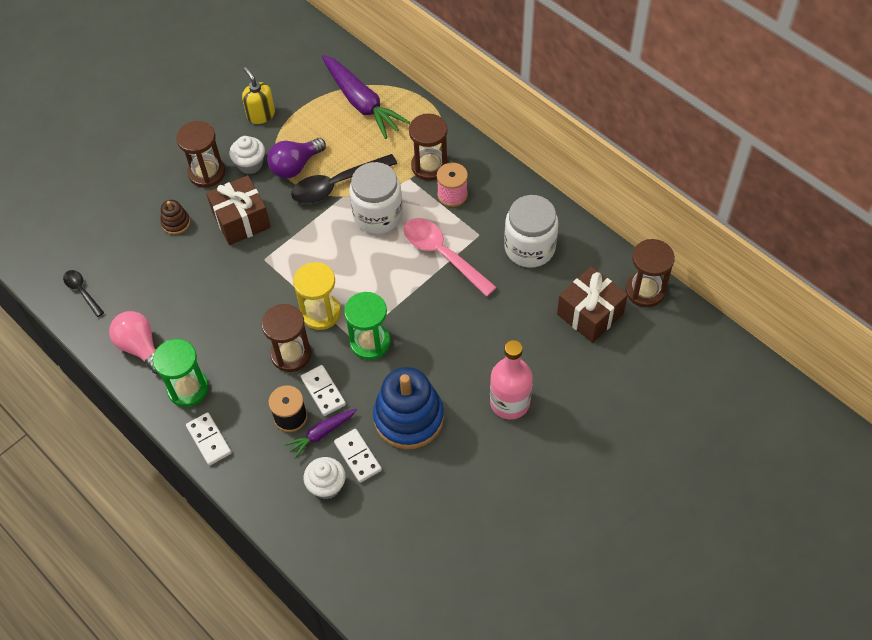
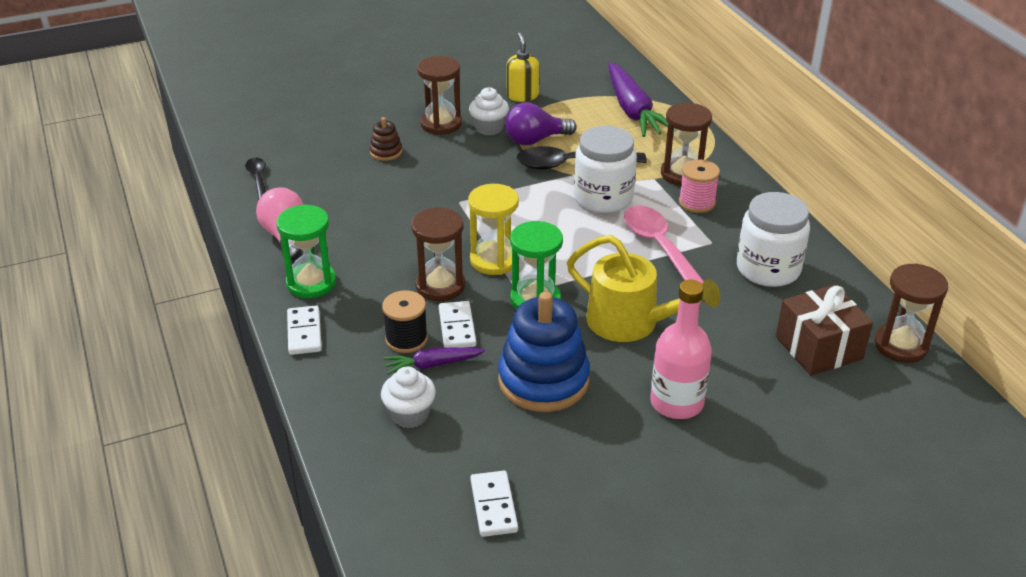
camera: 20 degrees right, 20 degrees down
(241, 220) = (454, 166): brown gift -> none
(357, 456) = (462, 398): white domino -> white domino (493, 506)
(449, 339) = (631, 322): none -> yellow watering can

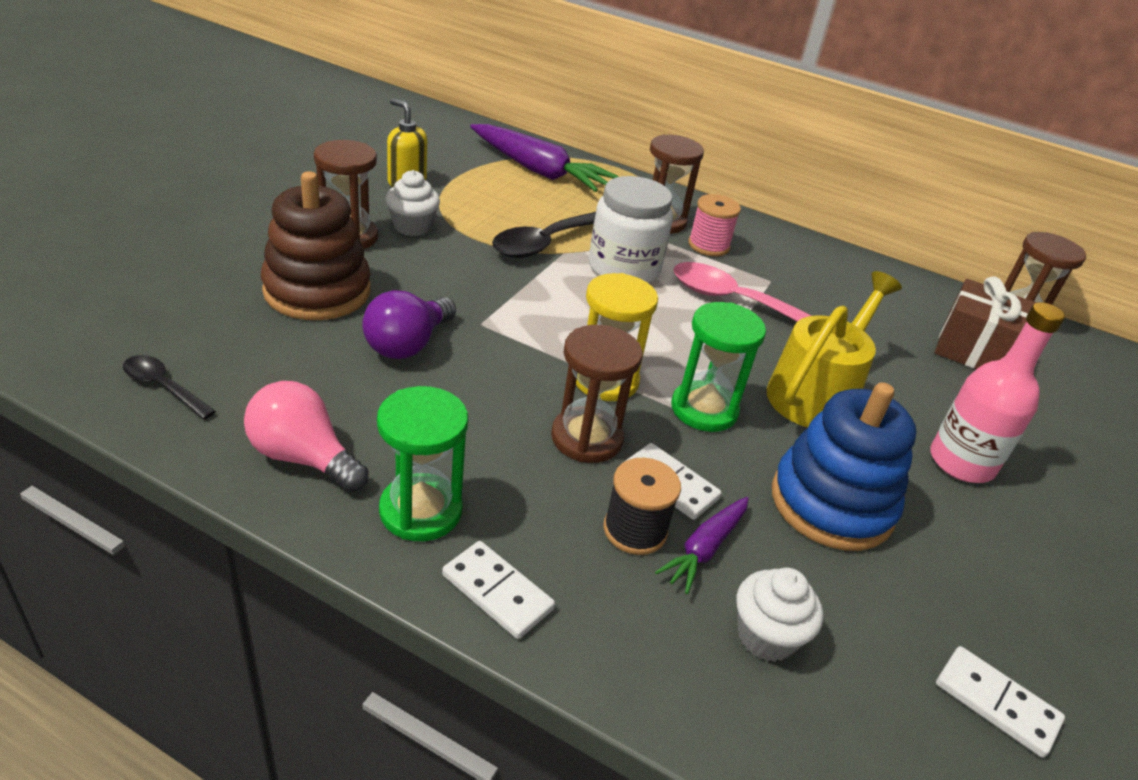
camera: 45 degrees left, 0 degrees up
(386, 152) = (317, 291): brown stacking toy -> brown stacking toy, size x2.20
(535, 140) = (479, 226): purple light bulb -> purple light bulb (408, 344)
(631, 322) = (816, 393): yellow watering can -> yellow watering can turned 45 degrees counterclockwise
(768, 269) = (843, 290): white jar -> none

